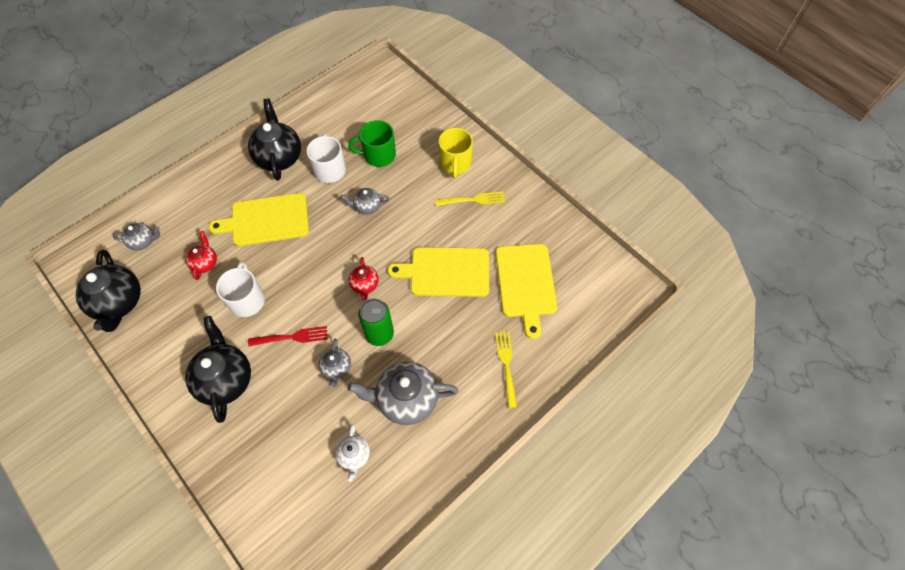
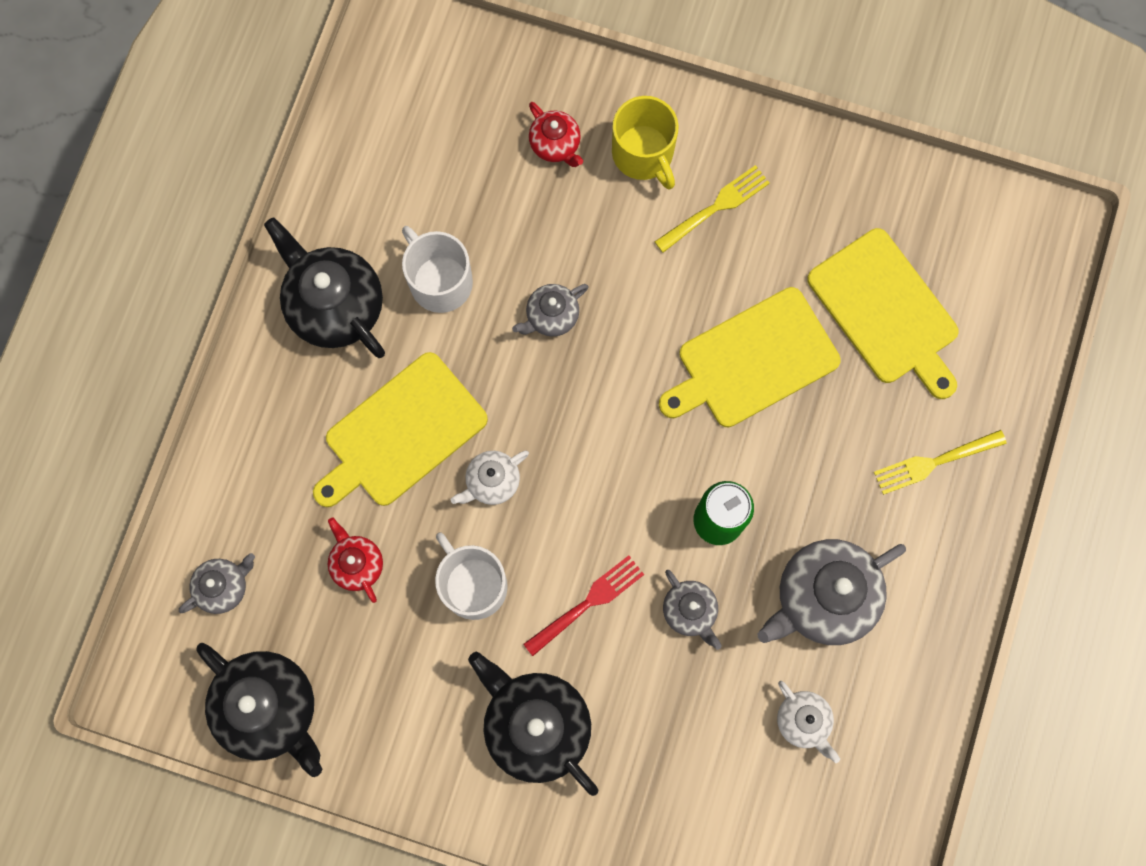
camera: 30 degrees left, 15 degrees up
(289, 260) = (492, 482): none -> white teapot
(365, 285) = (641, 455): red teapot -> red teapot (555, 145)
(378, 155) = (504, 208): green mug -> none
(506, 365) = (935, 461): yellow fork -> yellow fork turned 75 degrees counterclockwise

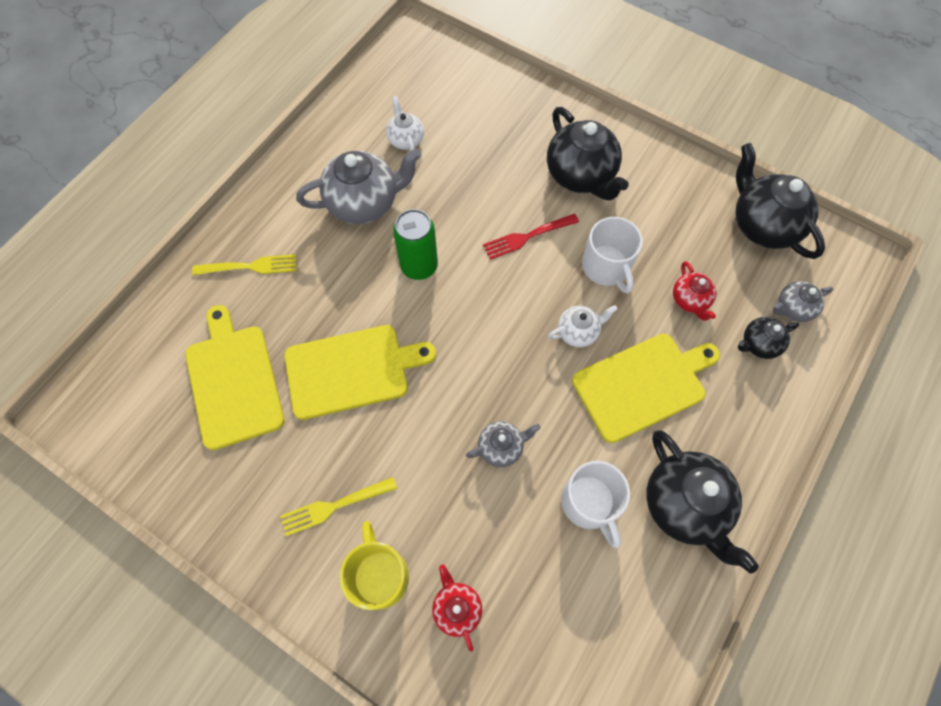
camera: 165 degrees left, 10 degrees down
(264, 525) = (758, 344): none -> black teapot
(689, 611) = (458, 216): grey teapot -> none

